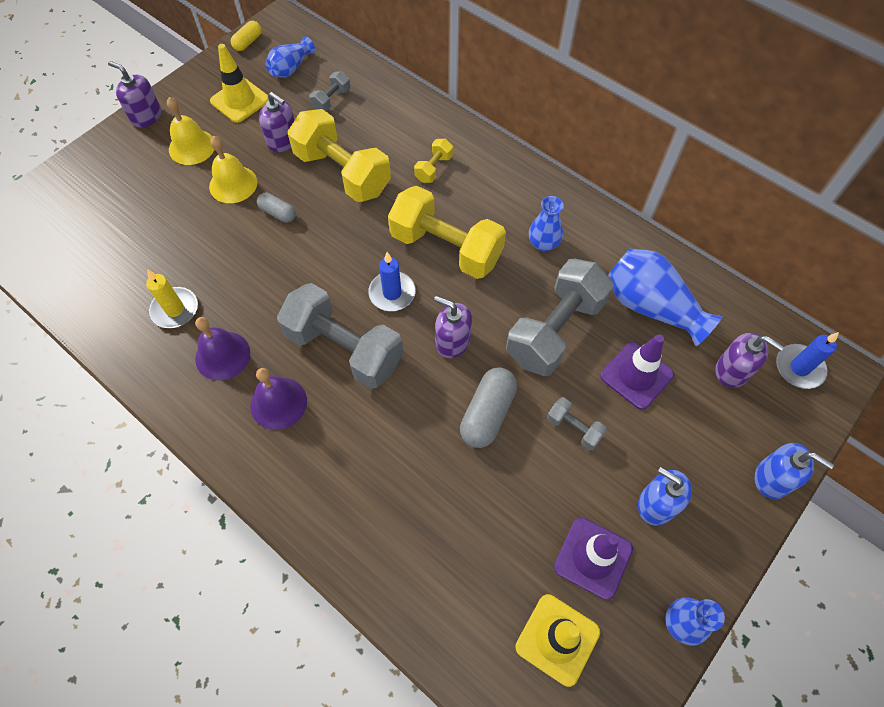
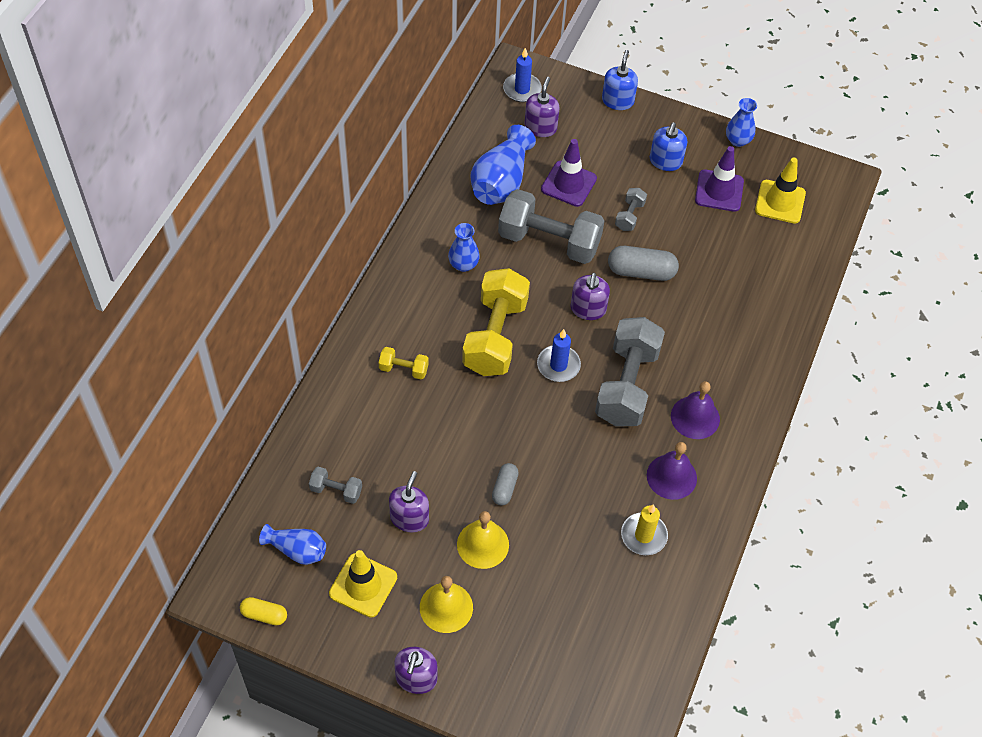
camera: 110 degrees left, 5 degrees down
(342, 173) = (435, 447): yellow dumbbell -> none

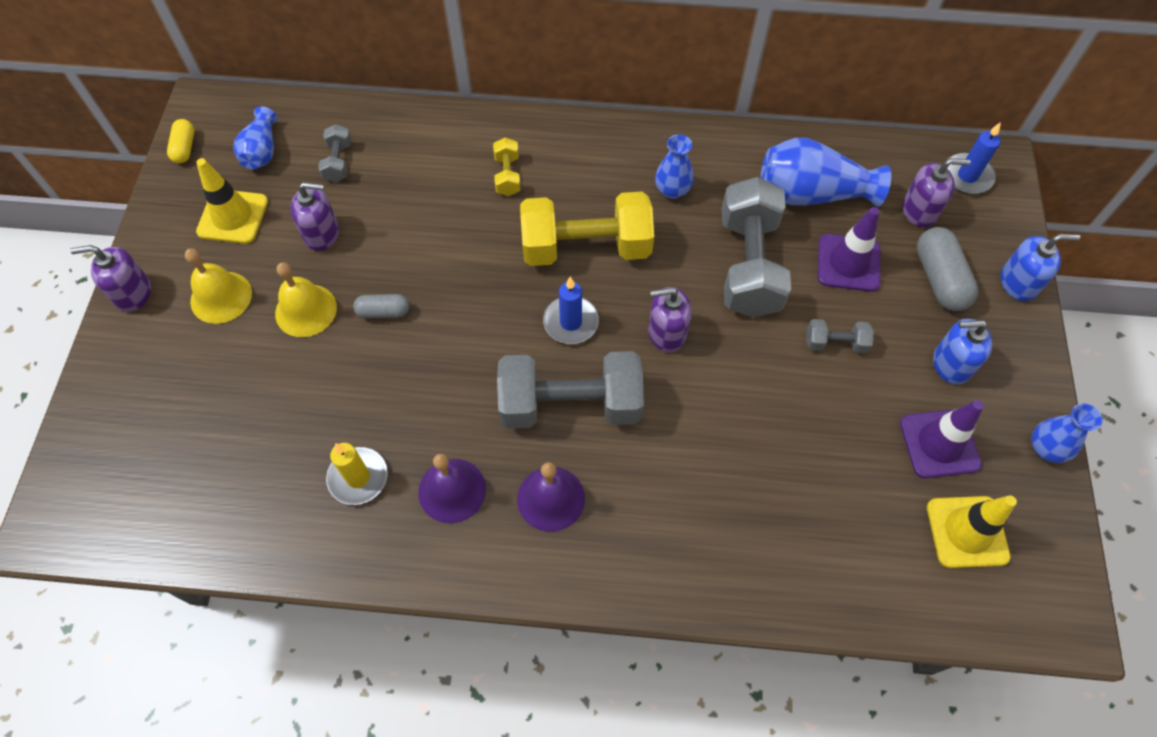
camera: 75 degrees right, 5 degrees up
(641, 272) = (752, 379): grey capsule -> grey capsule (939, 279)

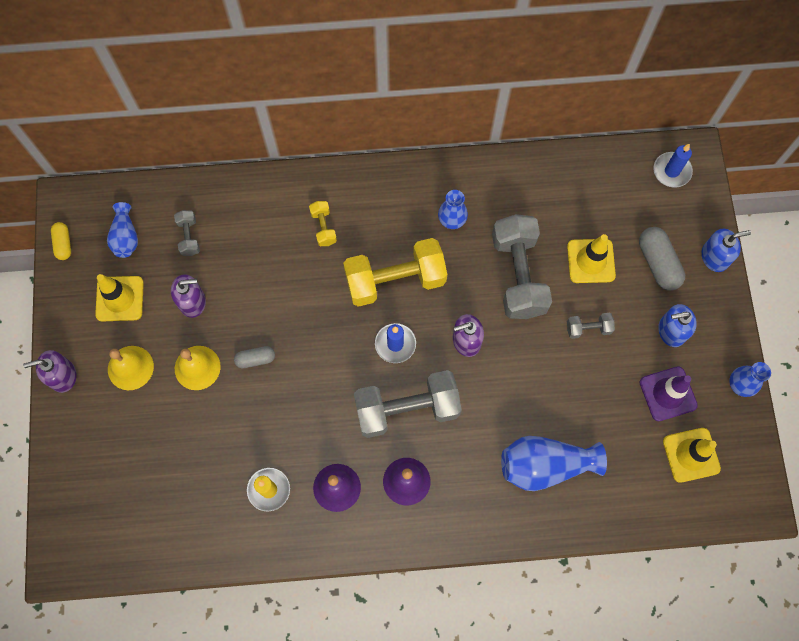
camera: 10 degrees left, 10 degrees up
(811, 193) = (557, 205): blue vase -> blue vase (545, 465)
(848, 263) = (591, 261): purple traffic cone -> yellow traffic cone
(919, 210) = (638, 207): purple soap dispenser -> none

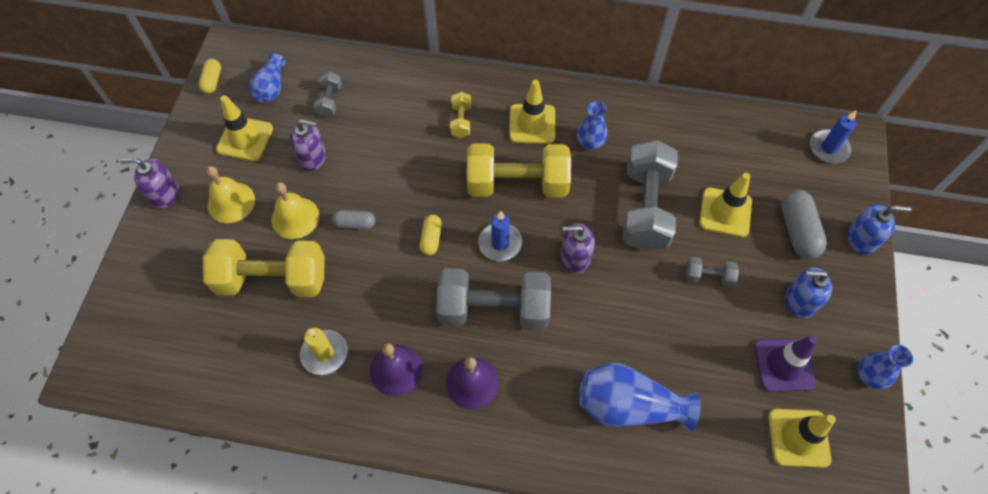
camera: 15 degrees right, 10 degrees down
(197, 433) = (272, 279): none -> yellow dumbbell
(331, 356) = (431, 239): none -> yellow capsule
(392, 213) = (532, 124): none -> yellow traffic cone

